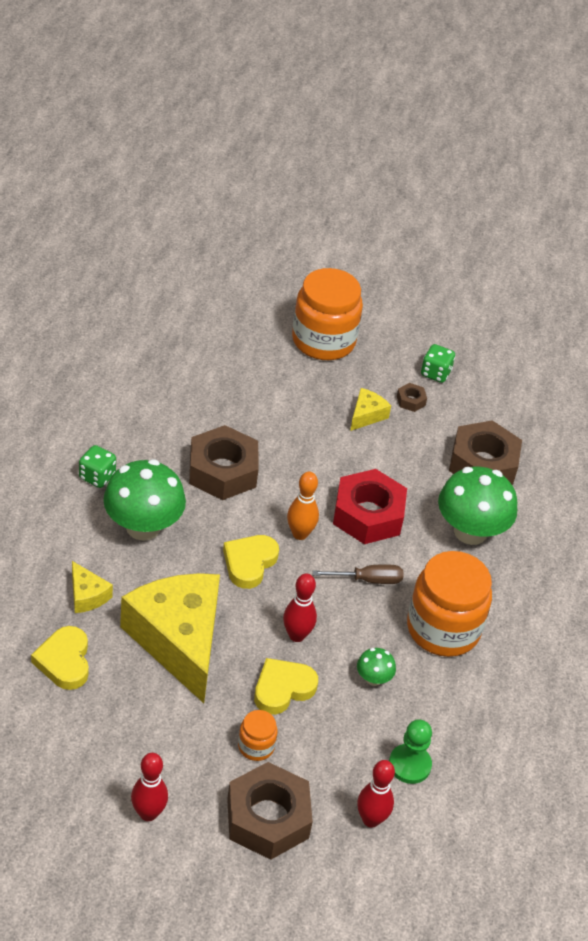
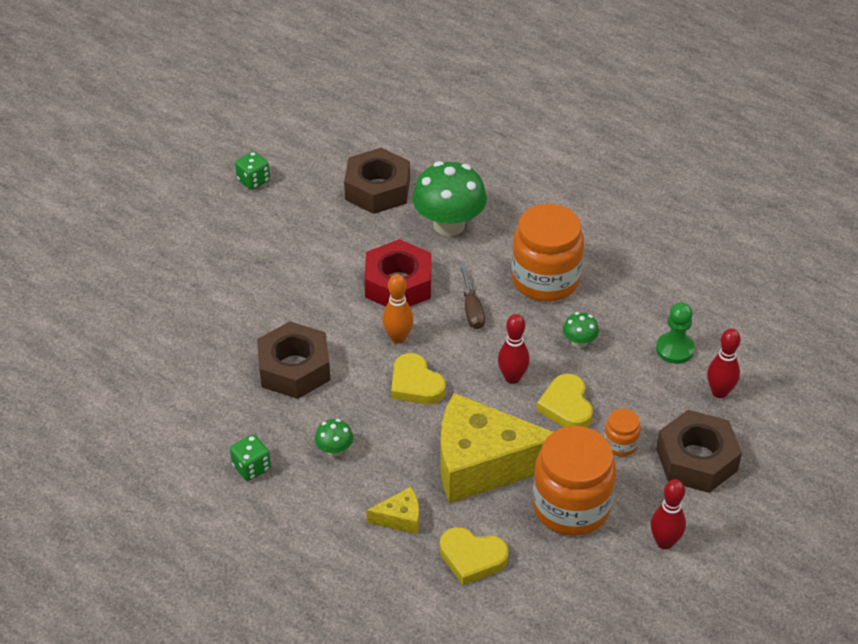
camera: 60 degrees left, 0 degrees up
(143, 527) = (334, 450): green mushroom -> green mushroom, size x0.46
(323, 341) = (167, 242): orange jar -> orange jar (571, 506)
(366, 415) = (279, 244): yellow cheese -> none
(368, 580) = (472, 309): brown screwdriver -> brown screwdriver turned 150 degrees clockwise
(411, 401) = (278, 209): brown nut -> none

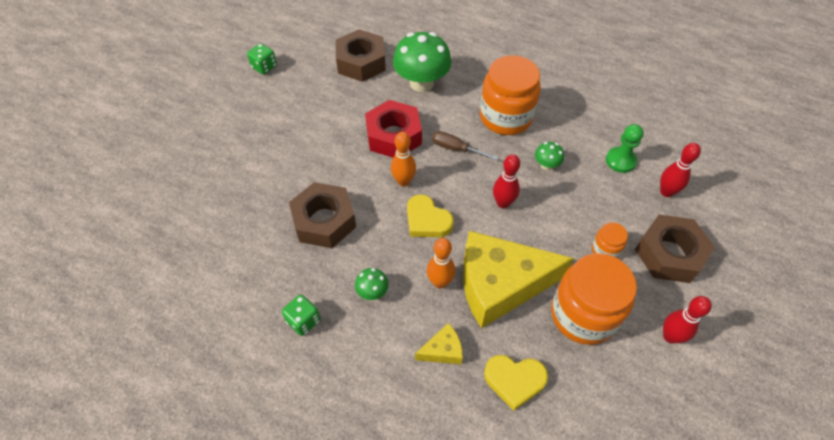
camera: 10 degrees left, 10 degrees up
(414, 451) = (440, 282): none -> orange bowling pin
(472, 309) = (456, 149): brown screwdriver -> brown screwdriver turned 135 degrees clockwise
(566, 406) = (552, 222): yellow heart -> none

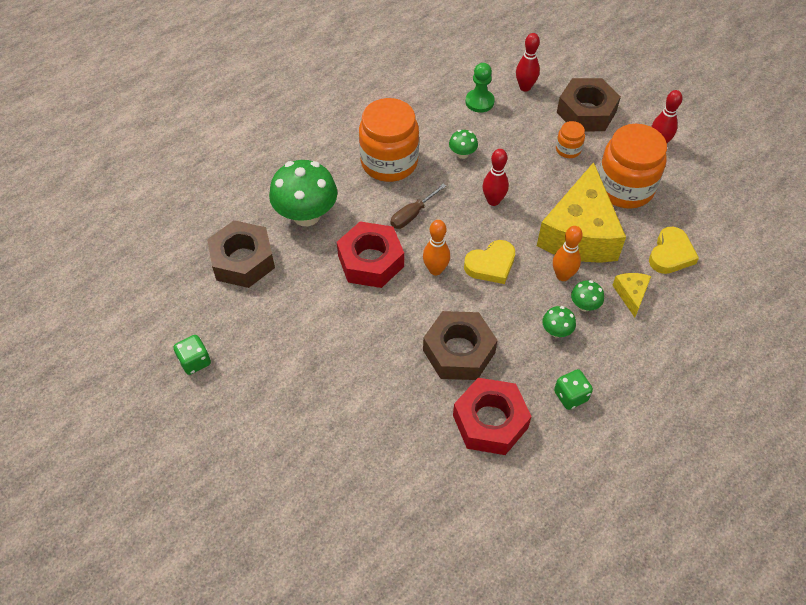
camera: 70 degrees left, 0 degrees up
(260, 262) = (490, 421): none -> red nut
(412, 309) = (584, 305): none -> green mushroom

